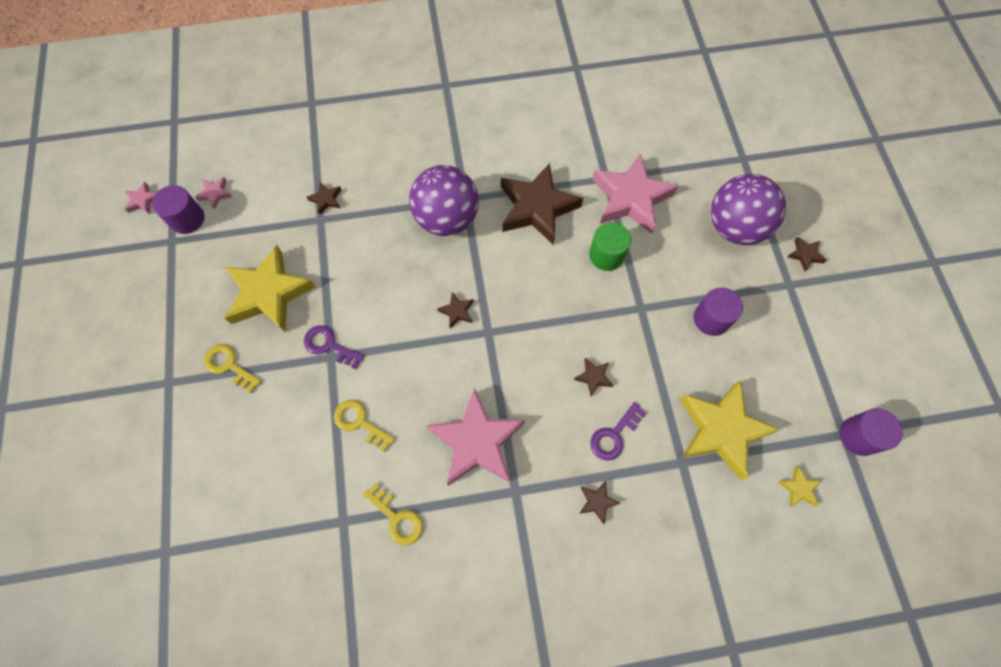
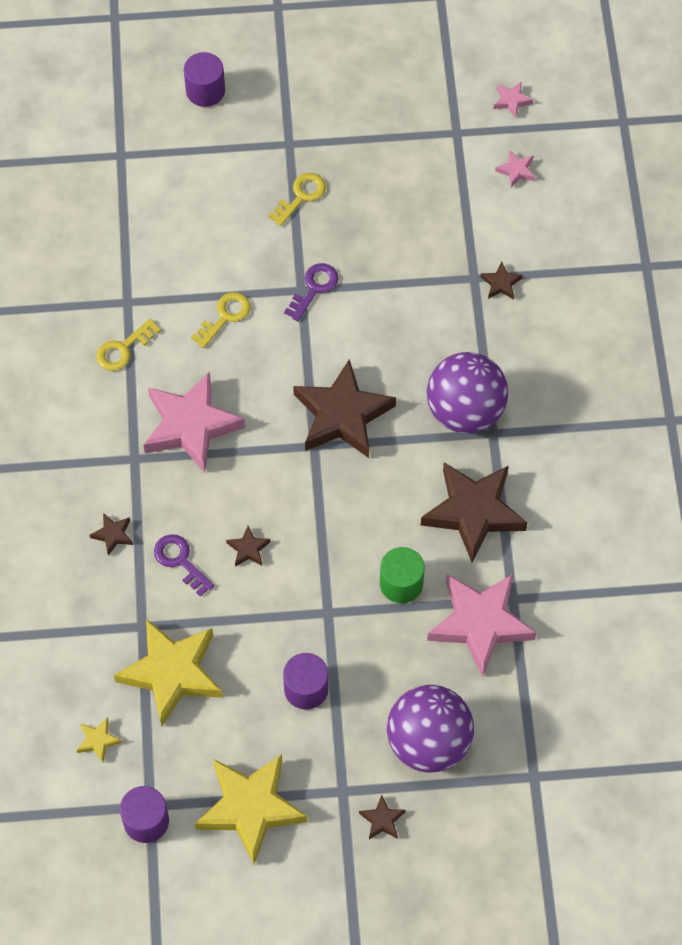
camera: 95 degrees right, 5 degrees down
(187, 219) = (484, 145): purple cylinder -> purple cylinder (205, 91)
(269, 293) = (382, 229): yellow star -> yellow star (250, 808)
(457, 311) = (342, 415): brown star -> brown star, size x2.41

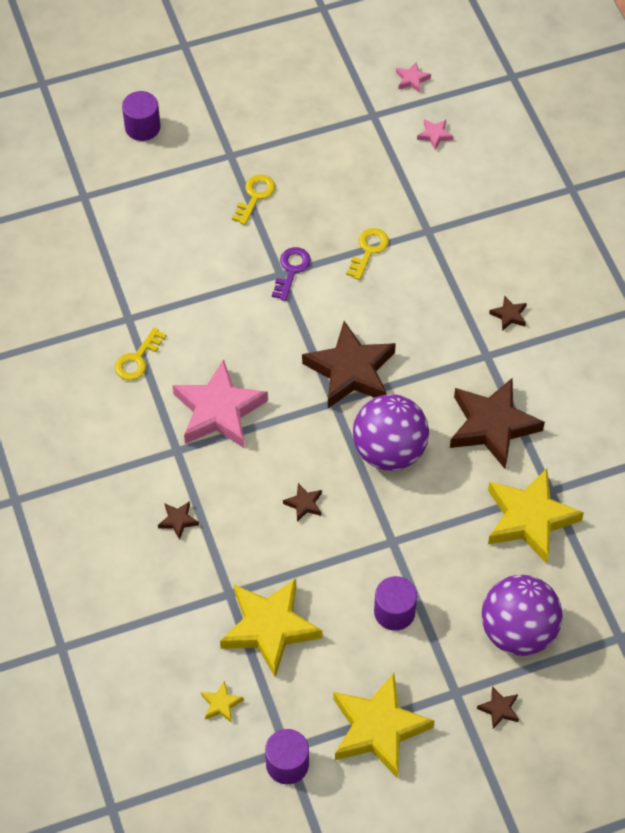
camera: 15 degrees left, 5 degrees down
(180, 561) = (246, 529): purple key -> none
(225, 317) = (220, 311): yellow key -> yellow key (368, 250)
(401, 583) = (449, 501): green cylinder -> none
(465, 411) = (457, 343): purple ball -> purple ball (389, 451)
(480, 623) = (529, 518): pink star -> yellow star
(501, 283) = (452, 230): brown star -> brown star (509, 315)

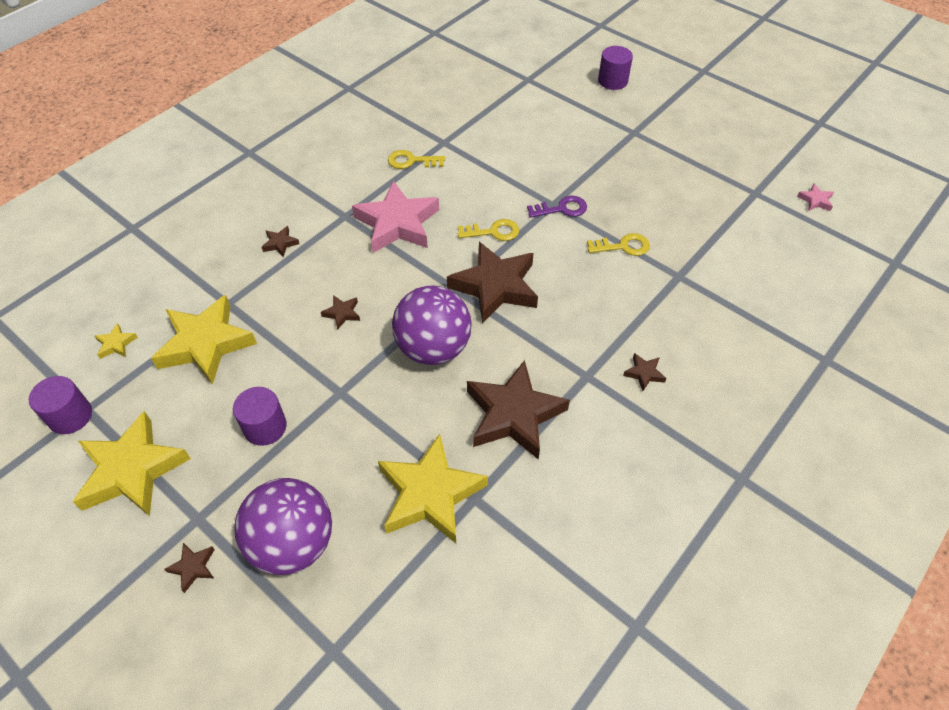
camera: 60 degrees right, 5 degrees down
(255, 196) = (610, 160): yellow key -> yellow key (493, 232)
(435, 135) = (778, 238): pink star -> none

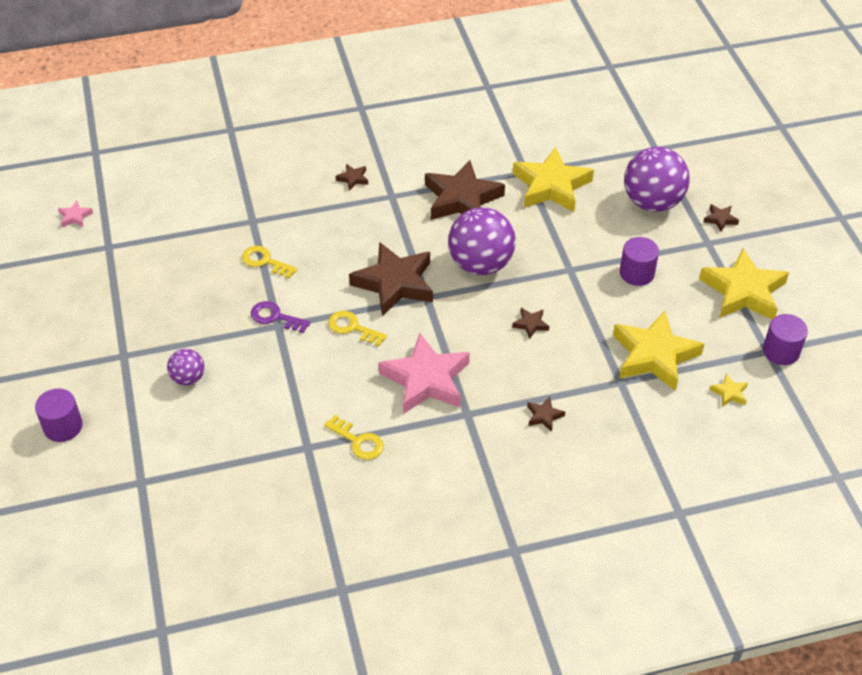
camera: 145 degrees left, 5 degrees down
(572, 140) = (188, 378): none -> purple ball

